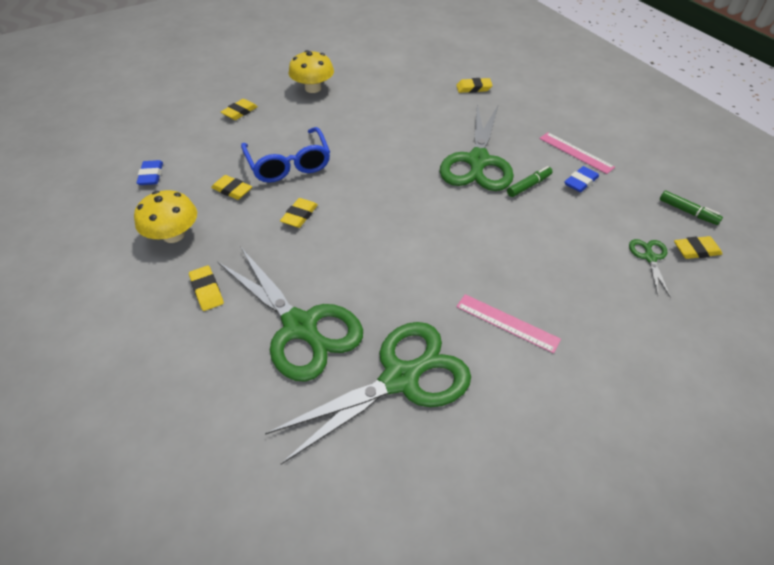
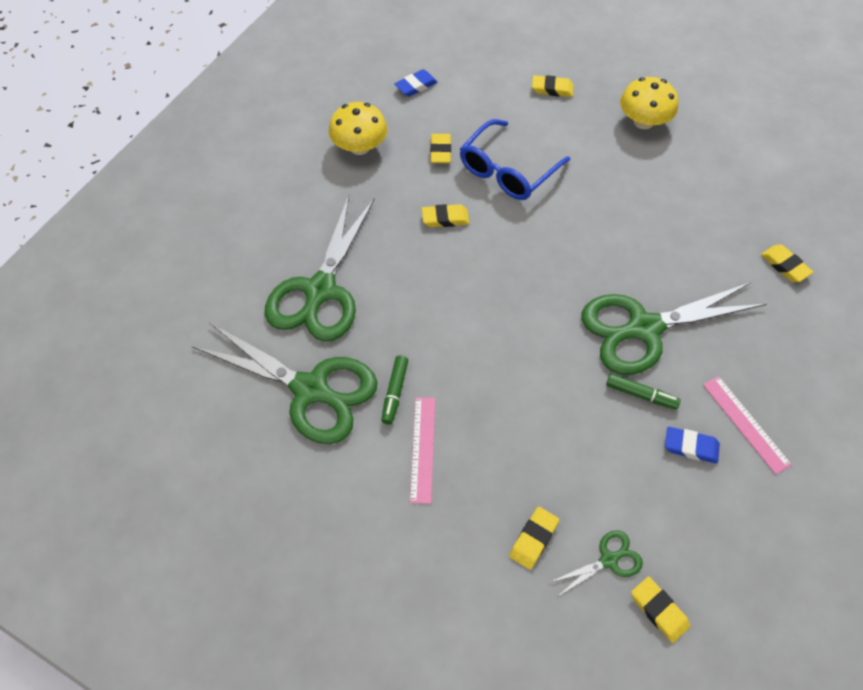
camera: 60 degrees right, 10 degrees up
(207, 290) = (317, 206): yellow eraser -> yellow eraser (533, 539)
(576, 152) = (746, 423): pink ruler -> pink ruler turned 45 degrees counterclockwise
(687, 212) = (726, 585): green marker -> green marker (395, 392)

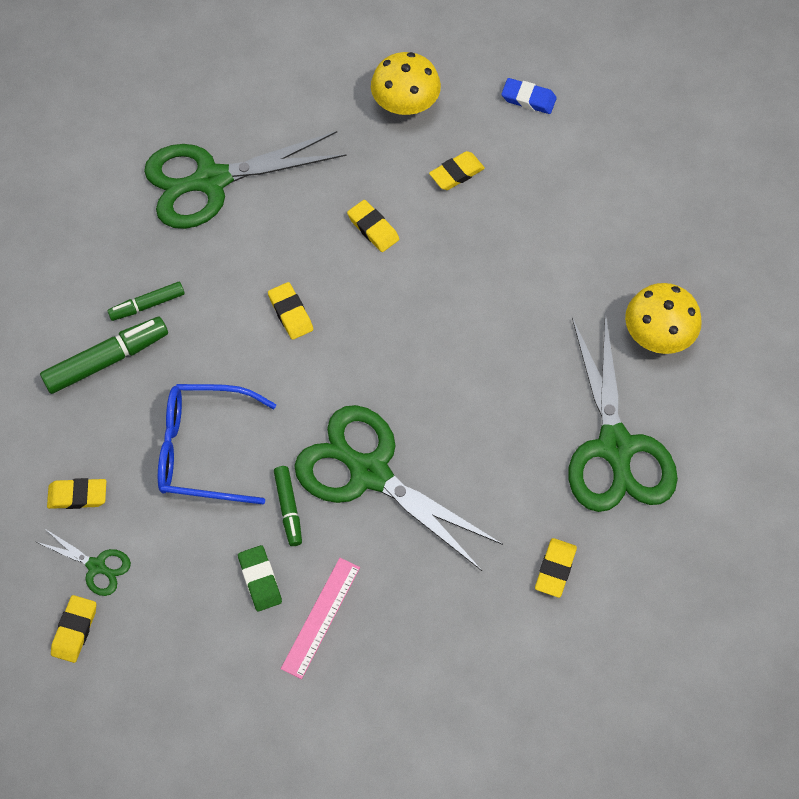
camera: 55 degrees right, 5 degrees up
(310, 389) = (105, 239): green scissors -> green scissors (615, 447)
(422, 448) = (106, 360): pink ruler -> green marker
(507, 171) = (479, 246): blue glasses -> blue glasses (204, 450)
(552, 89) = (632, 222): yellow eraser -> yellow eraser (290, 313)
(690, 447) = (260, 580): blue eraser -> green eraser

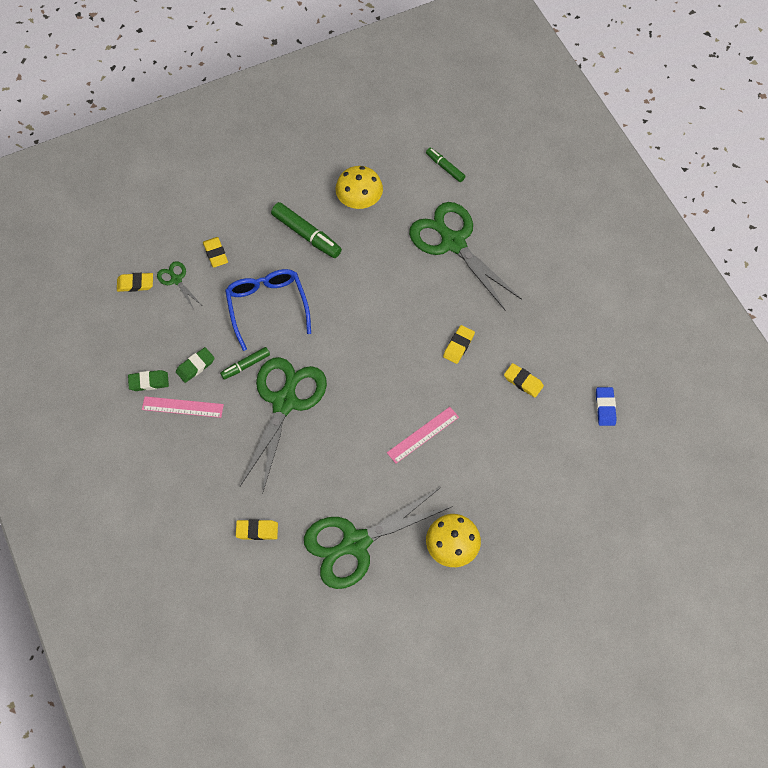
camera: 70 degrees right, 0 degrees up
(96, 566) = (176, 280): green scissors -> green scissors turned 135 degrees clockwise
(147, 305) = (351, 241): green marker -> green marker (445, 167)
(258, 656) = (149, 382): none -> green eraser
(290, 313) = (377, 320): yellow eraser -> none
(405, 103) = (564, 332): yellow mushroom -> yellow mushroom (359, 199)
(488, 314) = (423, 435): none -> pink ruler

